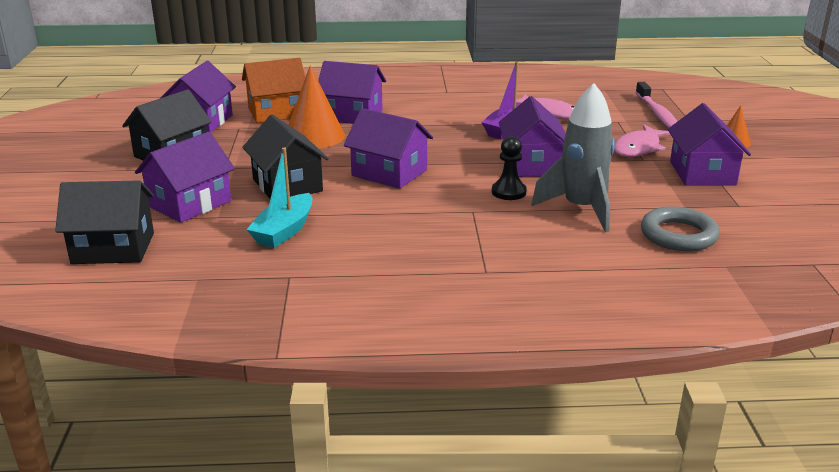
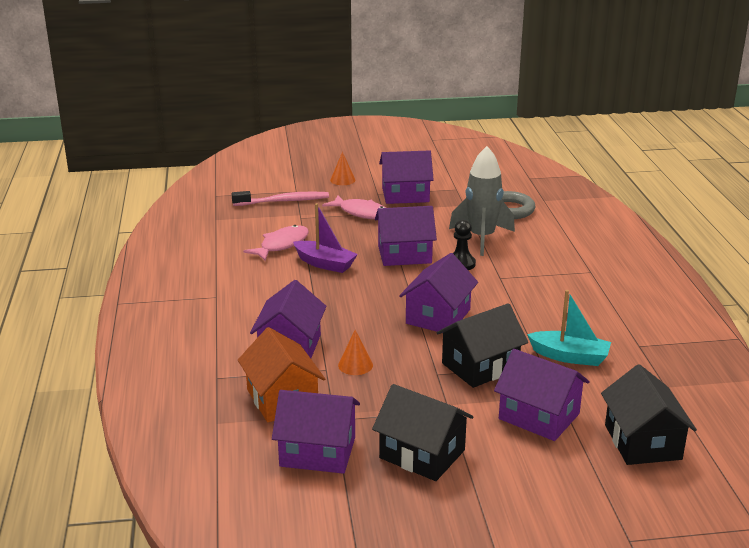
camera: 95 degrees left, 0 degrees up
(314, 136) = (355, 365): orange cone -> orange cone, size x0.52

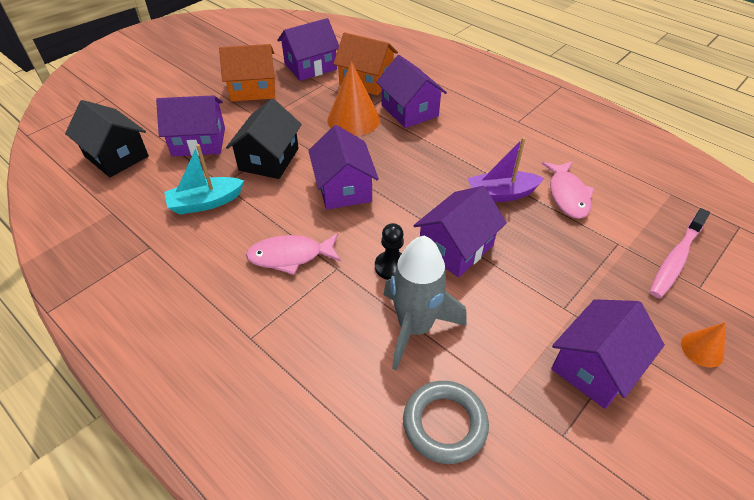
camera: 140 degrees right, 20 degrees up
(355, 365) = (353, 119): orange cone -> orange cone, size x1.92
(361, 213) = (582, 291): pink fish -> pink fish (290, 256)
(422, 454) = (253, 89): black house -> orange house

